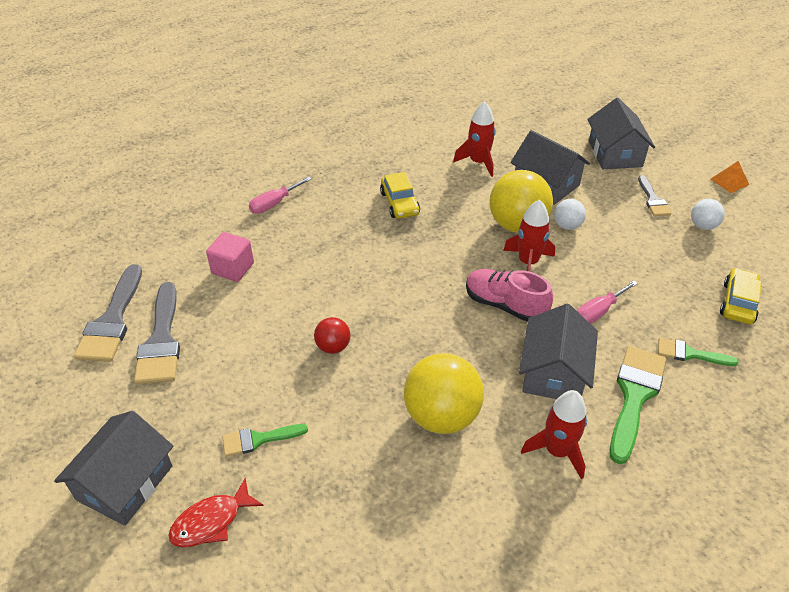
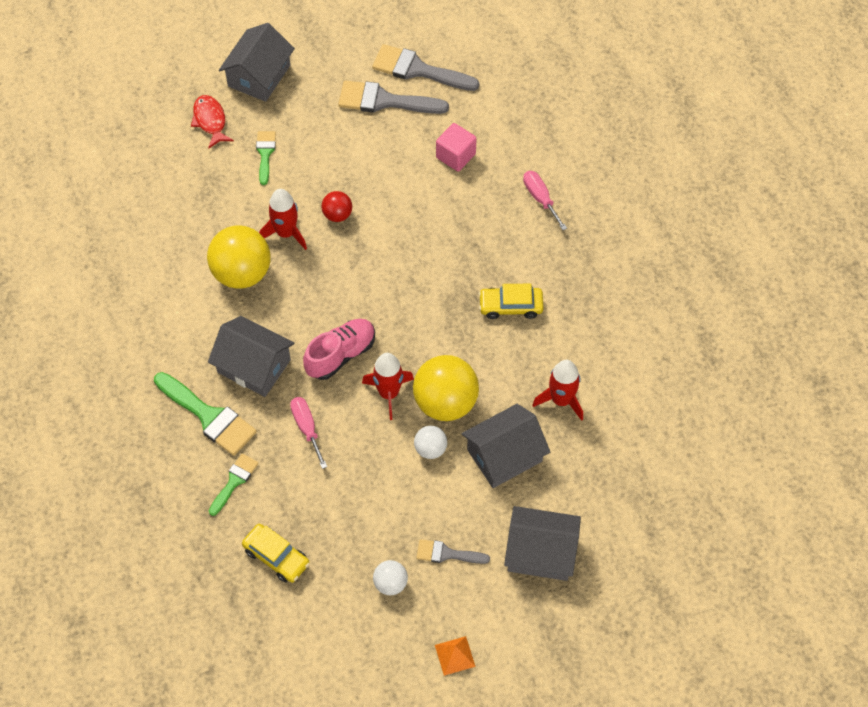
camera: 105 degrees right, 15 degrees up
(125, 482) = (259, 76): grey house -> grey house turned 75 degrees clockwise
(557, 451) = (182, 340): red rocket -> red rocket (286, 233)

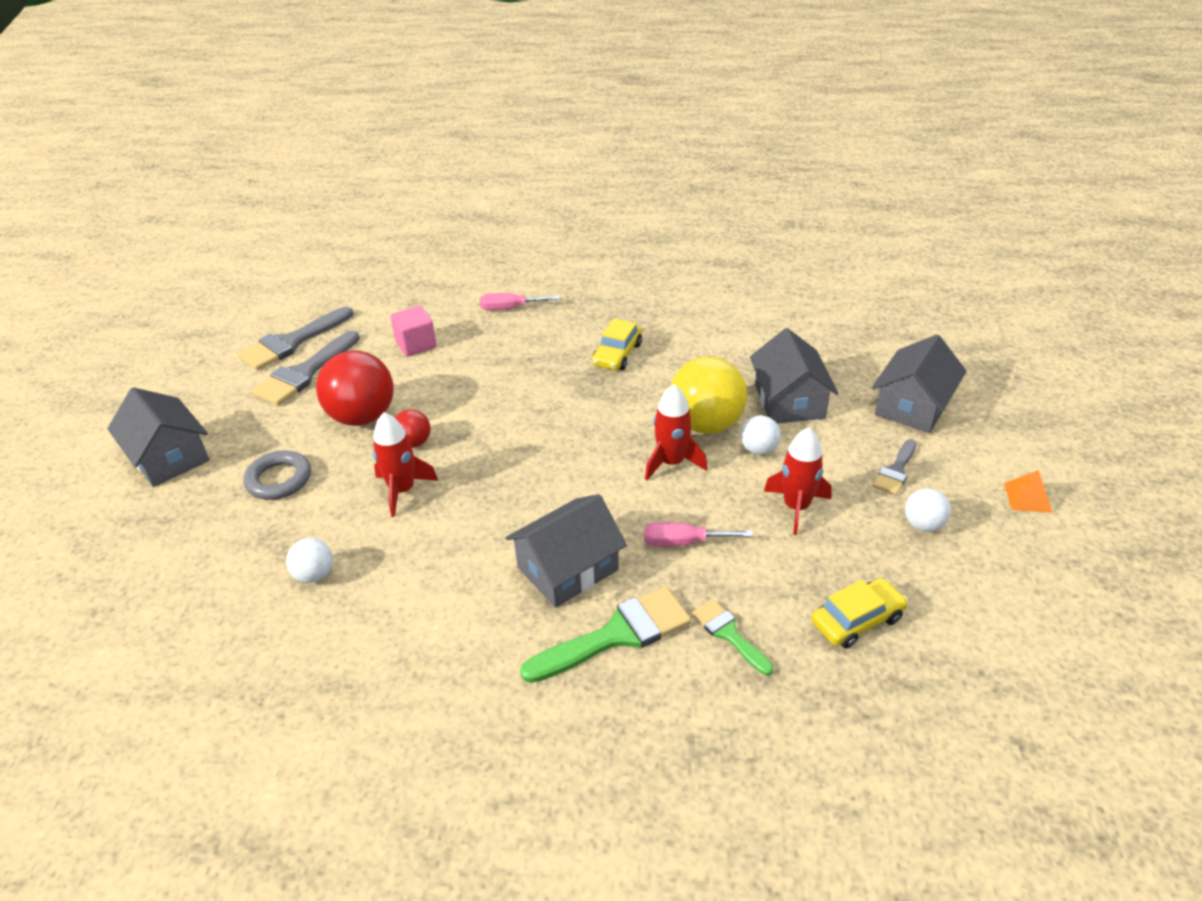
camera: 65 degrees left, 20 degrees down
(191, 224) = (315, 575): none -> white ball
(210, 121) = (184, 516): red fish -> none
(242, 273) = (427, 544): yellow ball -> none
(265, 154) = (279, 479): green brush -> grey ring
(341, 355) = (599, 487): pink shoe -> none
(351, 167) = (362, 417): none -> red ball
(561, 400) = (742, 351): red rocket -> red rocket (796, 507)

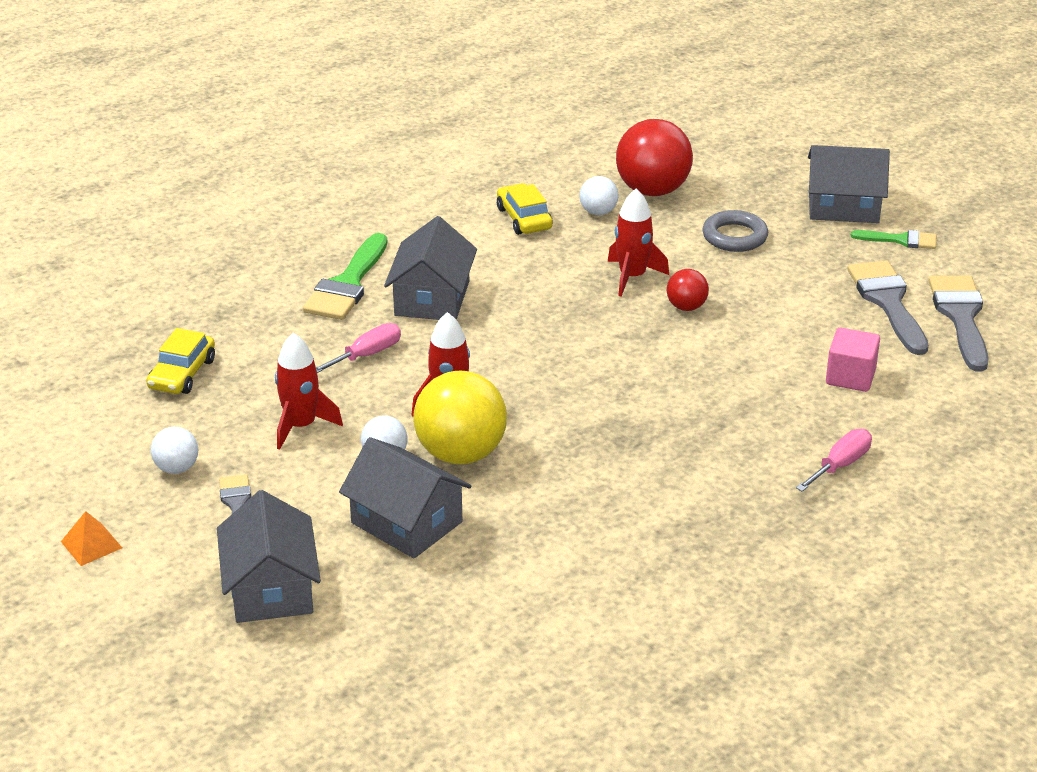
camera: 135 degrees right, 5 degrees down
(362, 417) = (765, 301): red ball -> red ball (652, 190)
(617, 354) = (644, 477): yellow car -> yellow car (524, 218)
(728, 634) = (270, 321): green brush -> green brush (901, 240)

